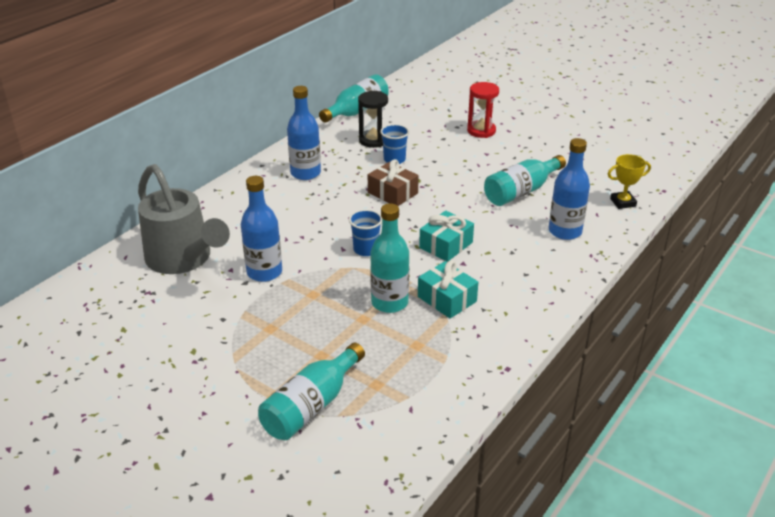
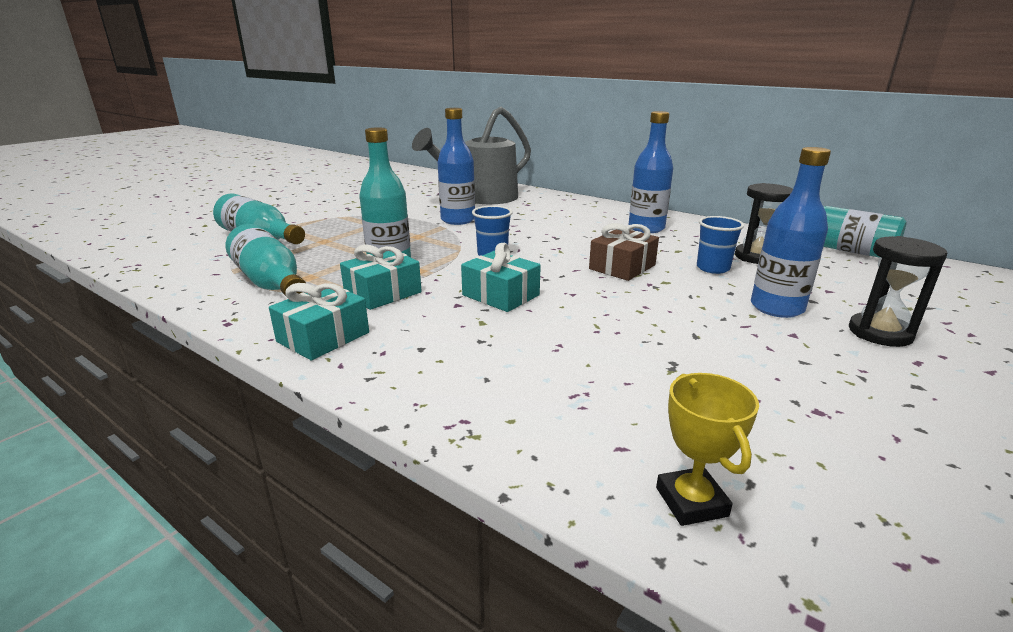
camera: 90 degrees right, 10 degrees down
(481, 131) = (880, 333): red hourglass -> black hourglass
(519, 316) = (323, 337): none -> turquoise gift
(521, 191) = (673, 360): turquoise bottle -> turquoise bottle (270, 283)
(565, 231) = (545, 397): blue bottle -> blue bottle (777, 308)

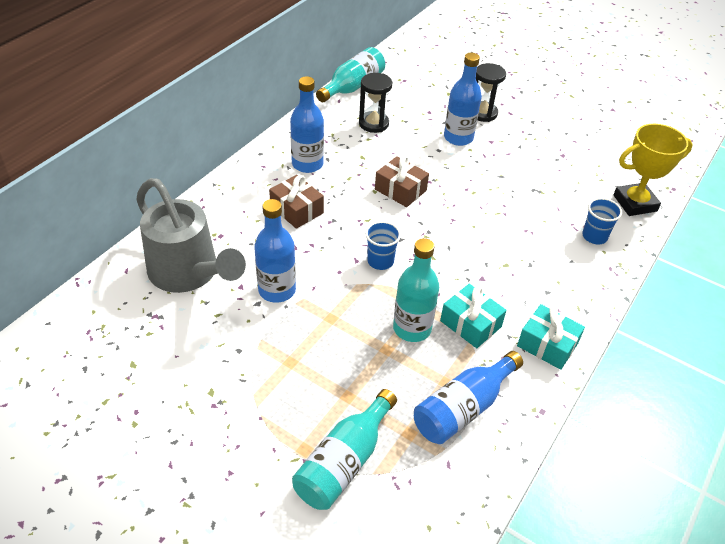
camera: 95 degrees left, 20 degrees up
(270, 283) = (463, 408): turquoise bottle -> blue bottle
(501, 295) = (462, 255): turquoise gift -> none
(568, 225) = (296, 210): none -> brown gift
(691, 502) = (635, 203): yellow trophy -> yellow trophy, size x1.65
(713, 268) = (398, 148): blue cup -> blue cup (594, 236)

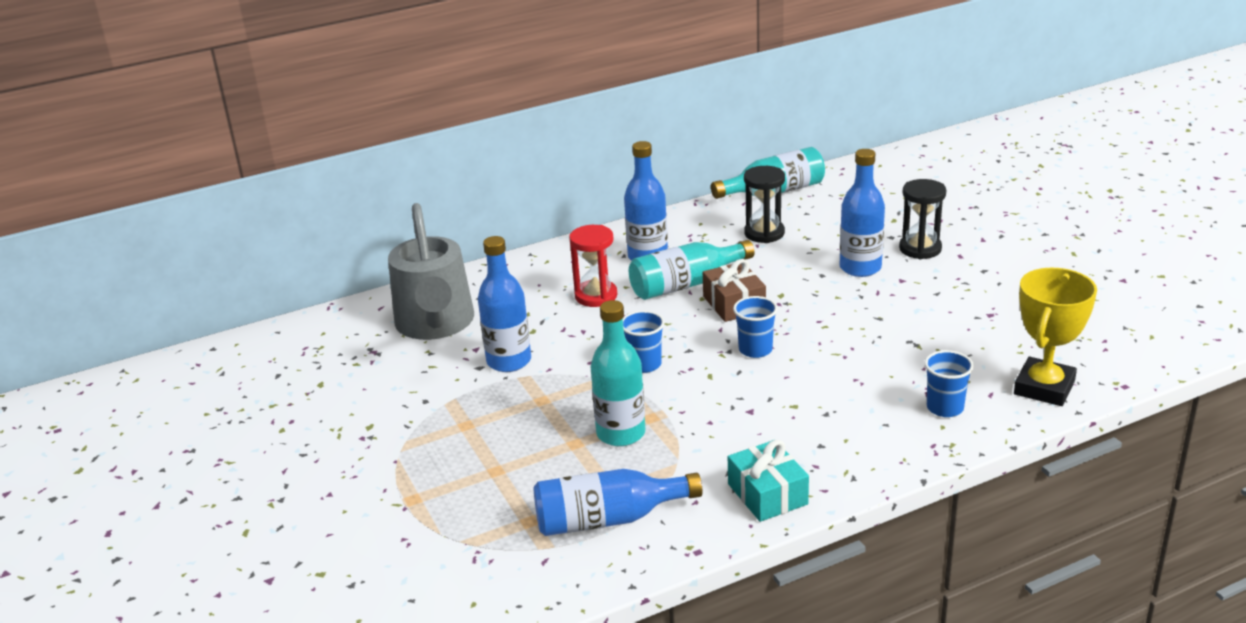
camera: 35 degrees right, 15 degrees down
(296, 210) = (596, 296): brown gift -> red hourglass
(344, 462) = (441, 522): turquoise bottle -> turquoise bottle (686, 284)
(445, 225) = (755, 349): none -> blue cup
(470, 324) = (693, 448): turquoise gift -> none
(635, 203) = (1044, 388): yellow trophy -> yellow trophy turned 75 degrees counterclockwise

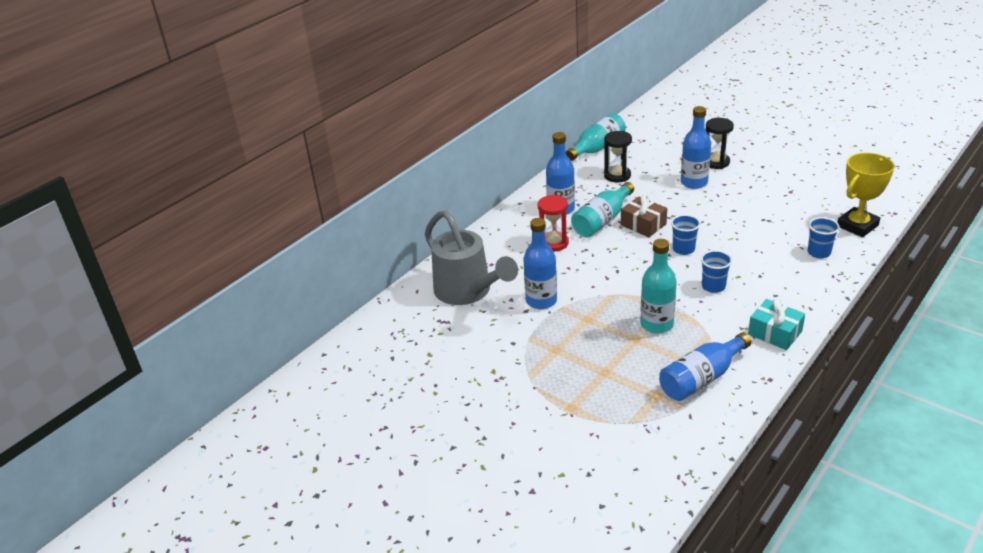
camera: 25 degrees left, 5 degrees up
(644, 364) = (627, 277): blue cup -> blue cup (713, 286)
(1044, 388) = (857, 226): yellow trophy -> yellow trophy turned 45 degrees clockwise

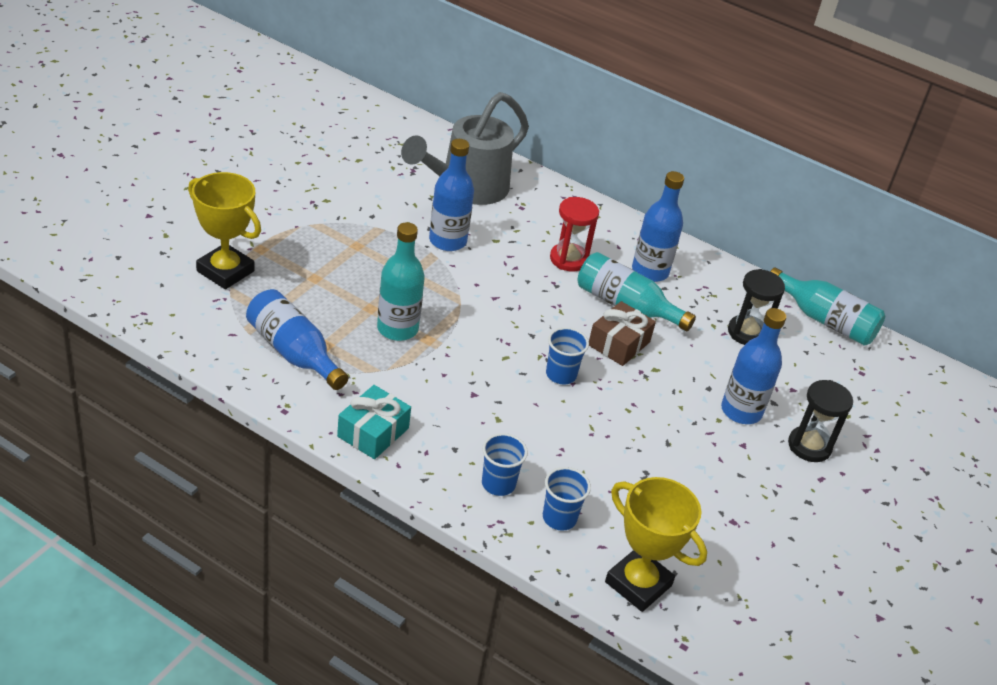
camera: 75 degrees right, 5 degrees up
(607, 427) = (225, 271): none -> yellow trophy
(713, 286) = (474, 391): blue cup -> blue cup (498, 484)

